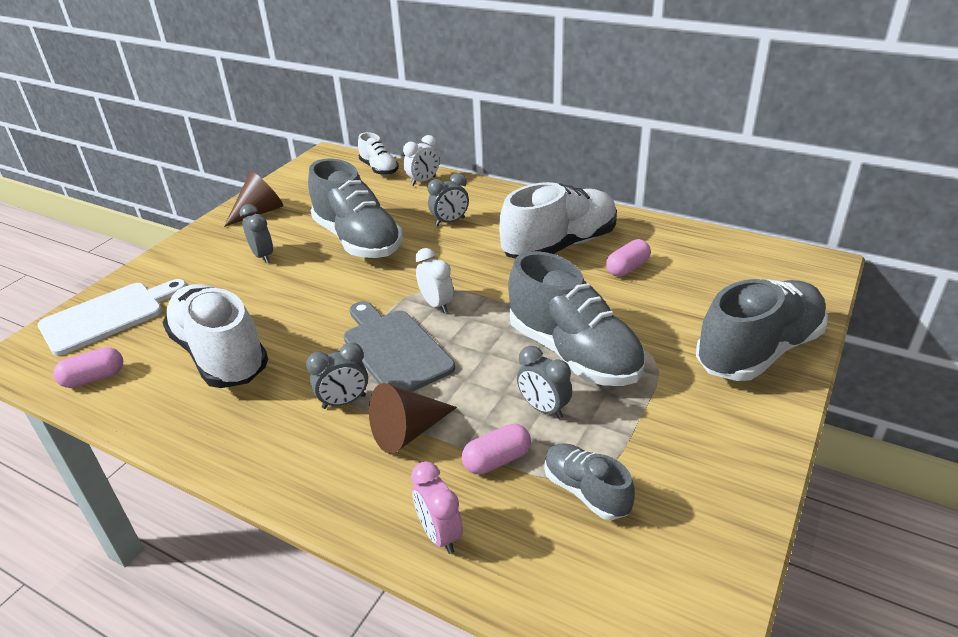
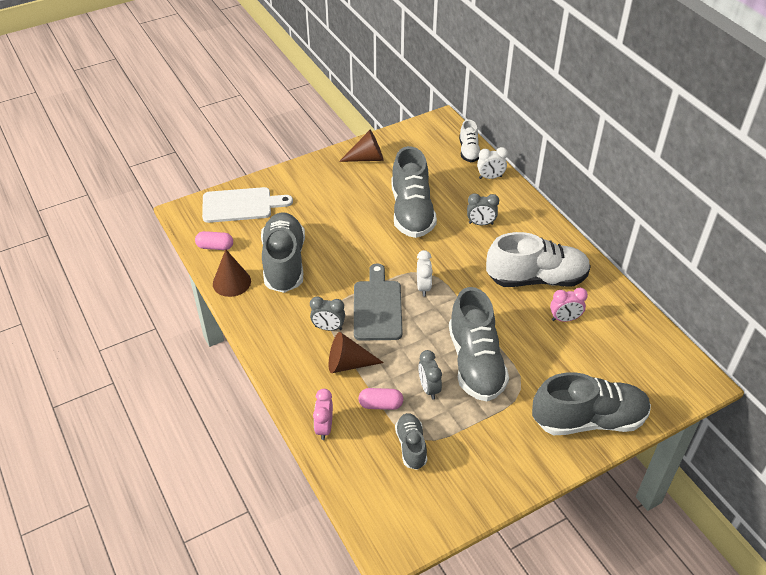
camera: 30 degrees right, 10 degrees up
(149, 410) = (231, 282): none -> brown cone
(220, 355) = (284, 263): white shoe -> grey shoe
(263, 256) = (347, 198): grey clock -> none
(627, 268) = (565, 319): pink capsule -> pink clock

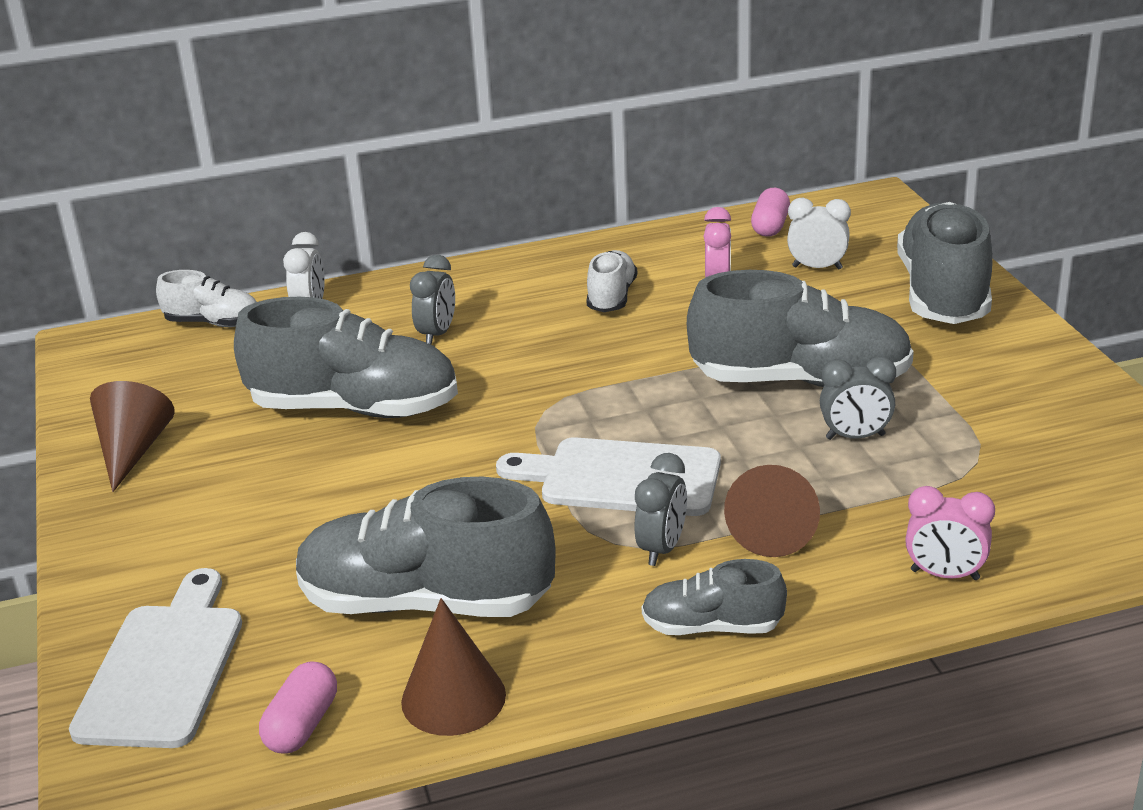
camera: 75 degrees left, 15 degrees down
(377, 307) = (621, 477): grey cutting board -> white cutting board
(380, 404) = (889, 497): pink capsule -> pink capsule (770, 226)
(411, 446) = (994, 470): grey shoe -> grey shoe (712, 627)
(423, 287) = (585, 416): white clock -> white clock (817, 268)
(536, 279) = (611, 297): white shoe -> white shoe, size x0.52

